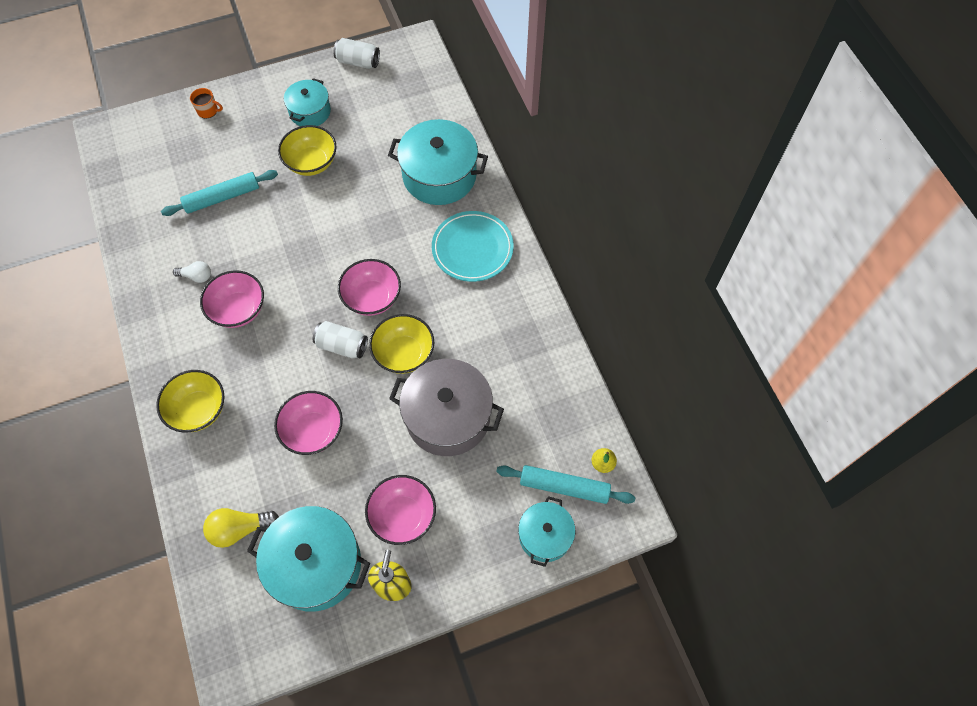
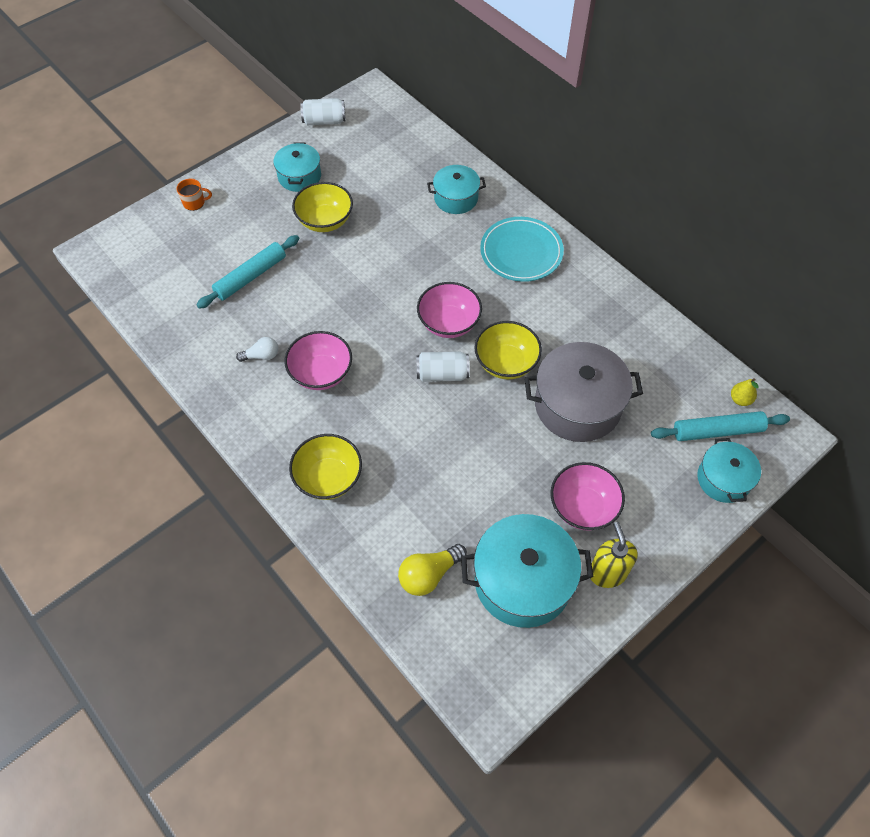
camera: 20 degrees left, 5 degrees down
(313, 431) = (455, 460): pink bowl -> none
(439, 175) = (456, 198): turquoise pot -> turquoise pot, size x0.59

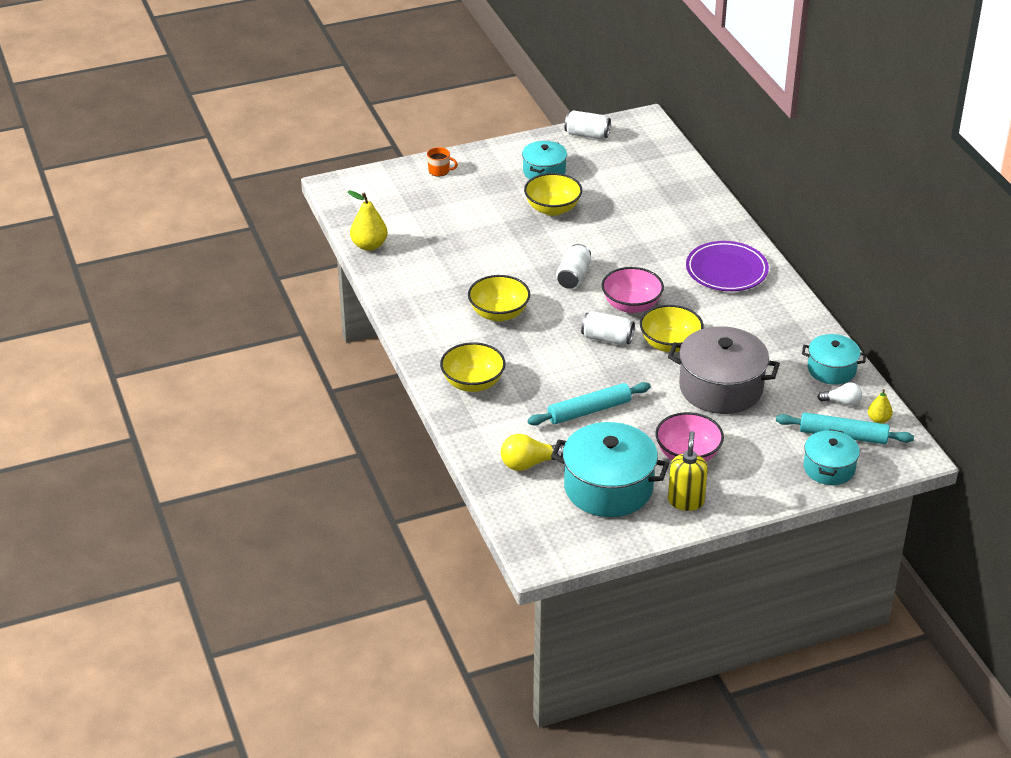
camera: 20 degrees right, 20 degrees down
(154, 320) = (369, 245): none -> yellow pear
(250, 277) = (466, 234): turquoise rolling pin -> turquoise rolling pin (589, 411)
(261, 356) = (452, 290): white light bulb -> white light bulb (842, 402)
(321, 373) = (499, 313): pink bowl -> yellow bowl
(378, 302) = (573, 276): none -> white can
(456, 198) = (684, 218): turquoise pot -> turquoise pot (831, 369)
(521, 252) = (726, 270): turquoise plate -> purple plate

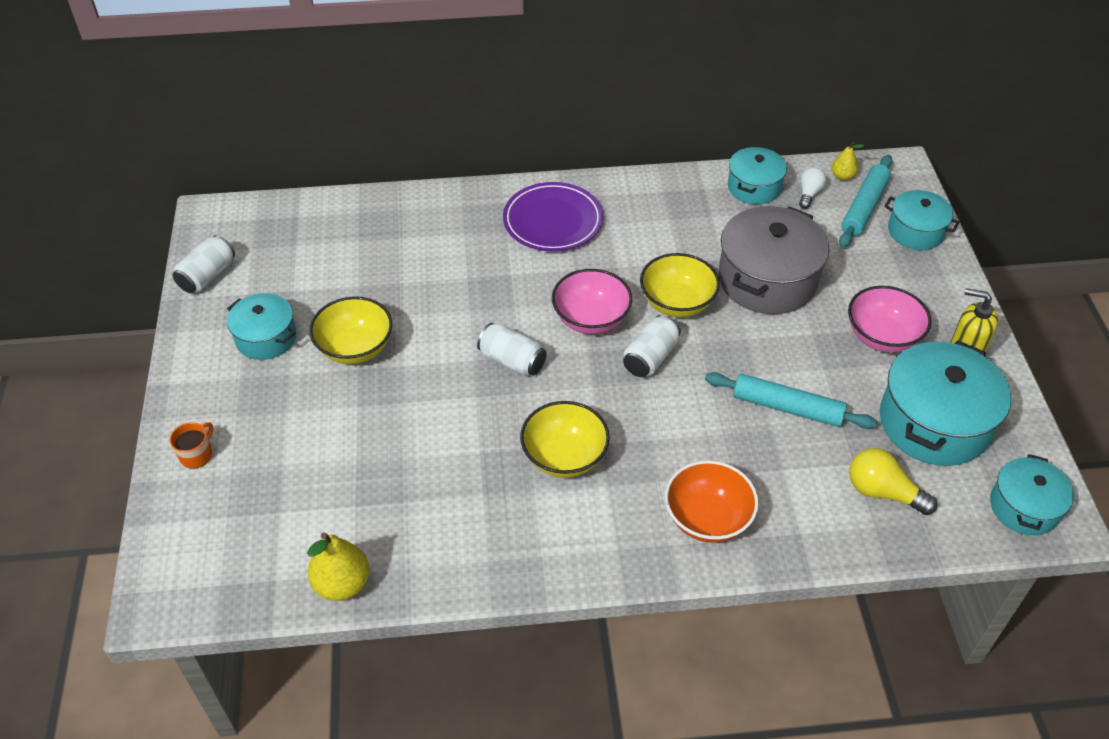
camera: 75 degrees left, 10 degrees up
(473, 383) = (707, 519): yellow bowl -> orange bowl
(529, 464) = (882, 492): yellow light bulb -> yellow light bulb turned 120 degrees clockwise
(545, 537) = (1024, 507): none -> turquoise pot
(589, 411) = (787, 408): turquoise rolling pin -> turquoise rolling pin turned 60 degrees counterclockwise

